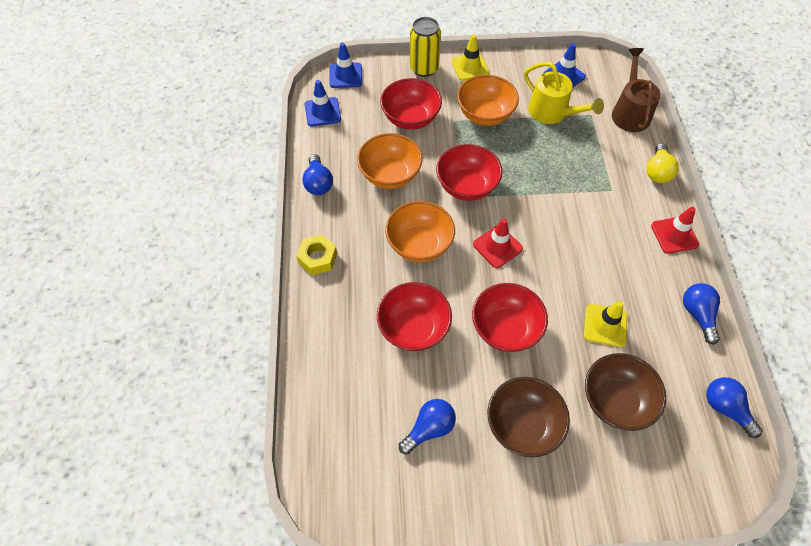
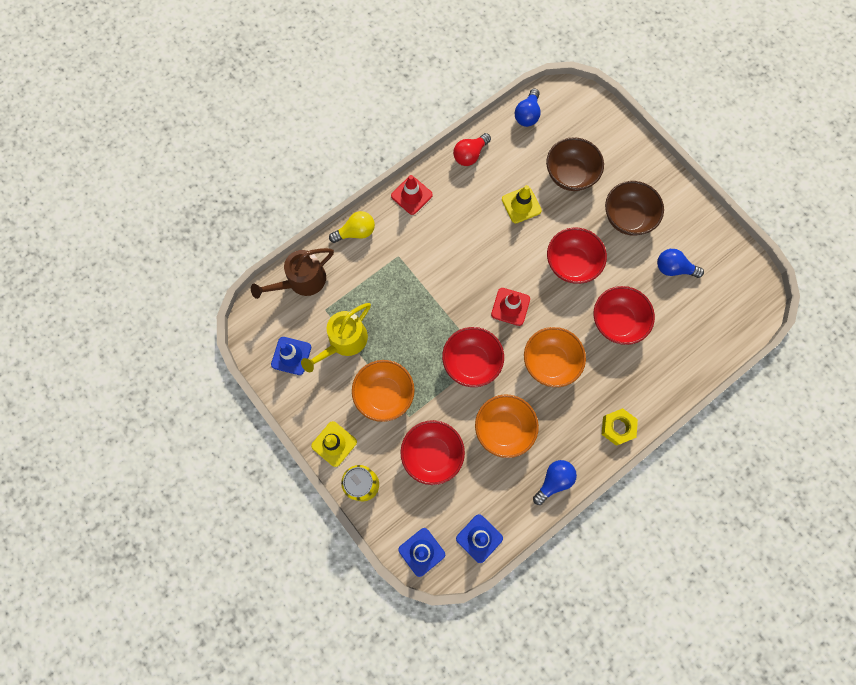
camera: 125 degrees left, 15 degrees up
(552, 112) = (344, 341): yellow watering can -> yellow watering can turned 150 degrees counterclockwise
(697, 314) = (470, 155): blue light bulb -> red light bulb

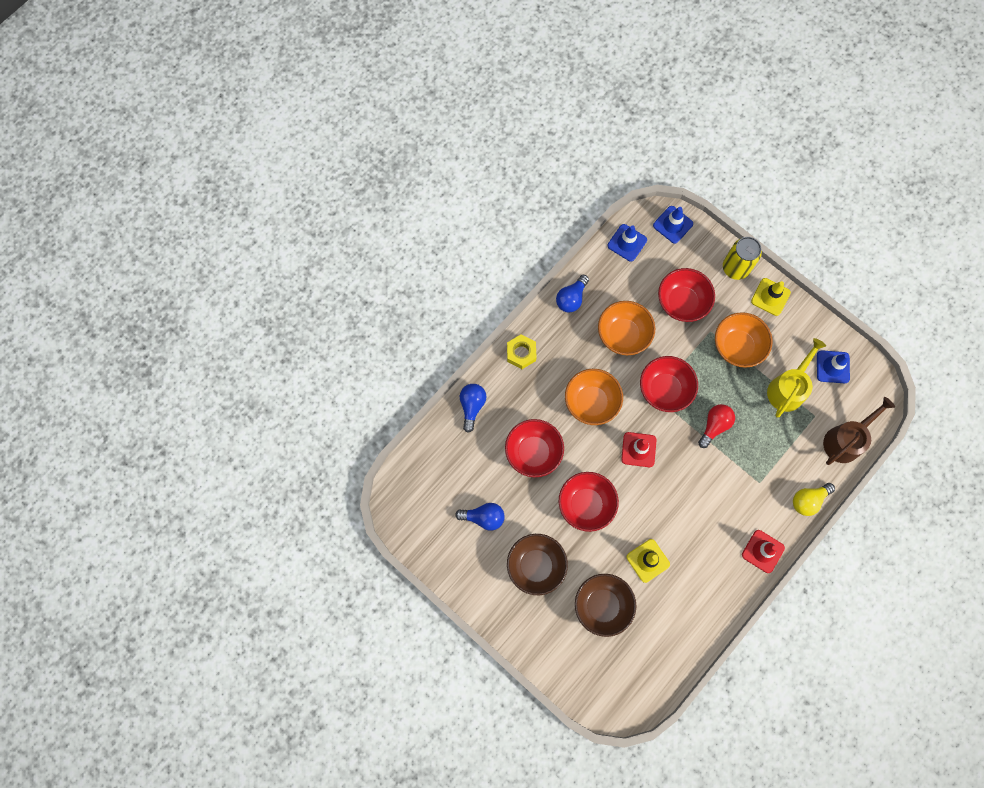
camera: 170 degrees right, 0 degrees up
(470, 155) = (713, 610): red light bulb -> red light bulb (714, 426)
(527, 115) = (661, 672): blue light bulb -> blue light bulb (472, 406)

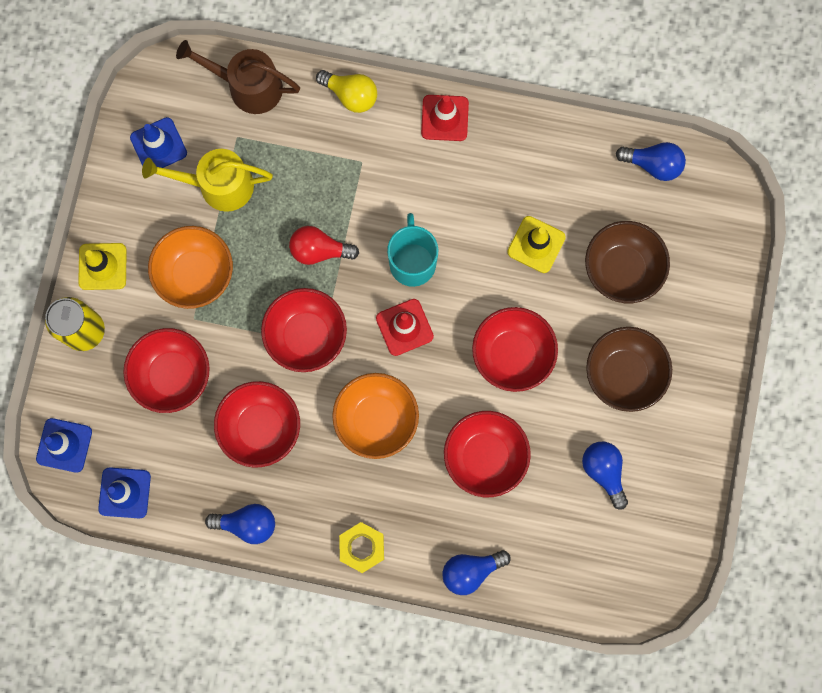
camera: 120 degrees left, 5 degrees up
(623, 335) = (261, 427): orange bowl -> red bowl
(661, 669) = (653, 165): none -> blue light bulb
(677, 477) = (412, 262): none -> turquoise mug

